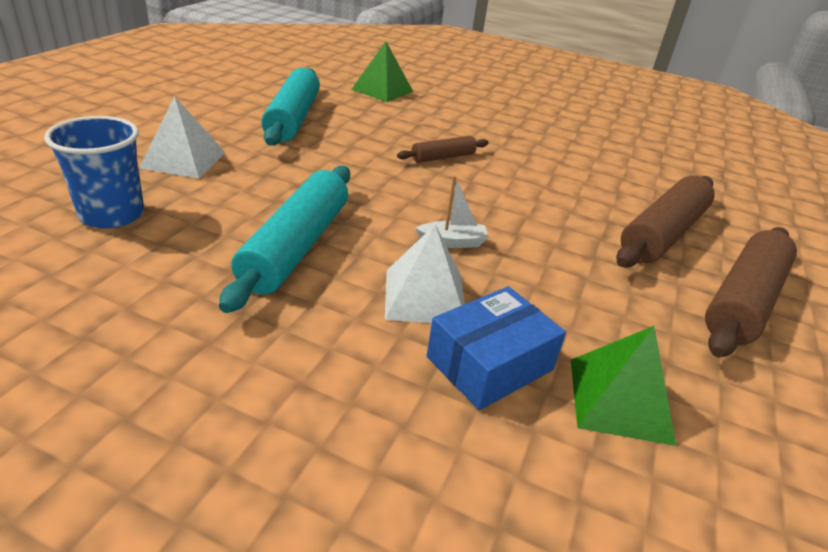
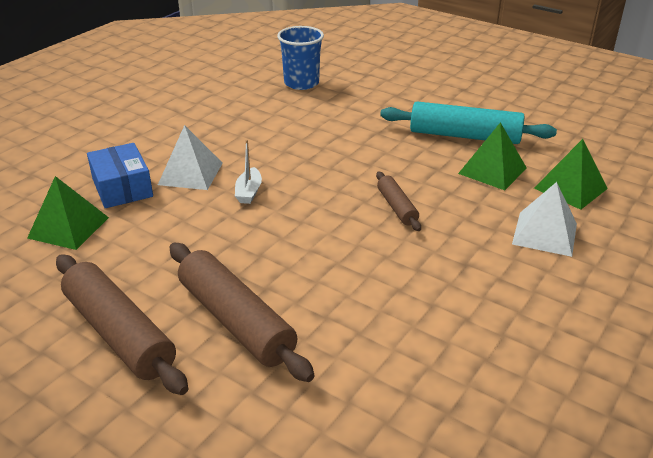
camera: 105 degrees right, 0 degrees up
(183, 160) = (374, 97): white pyramid -> white pyramid (544, 233)
(296, 246) = (257, 134): turquoise rolling pin -> none
(362, 113) = (492, 170): none -> green pyramid

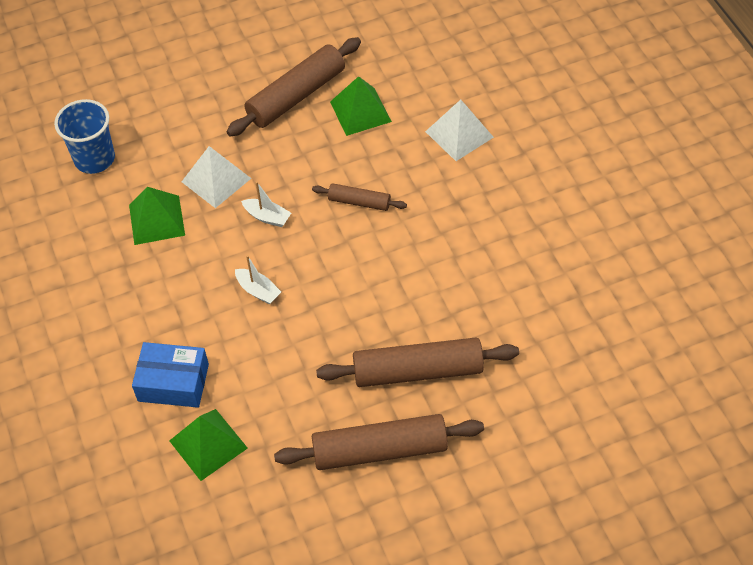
camera: 55 degrees left, 20 degrees up
(190, 173) = (192, 321): white pyramid -> white pyramid (216, 180)
(328, 168) = (267, 217): none -> white boat
(464, 136) = (296, 96): turquoise rolling pin -> brown rolling pin
(570, 188) = (421, 81): green pyramid -> green pyramid (157, 220)

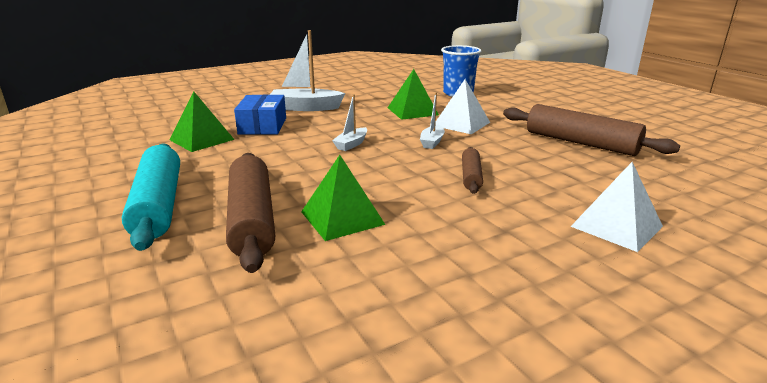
camera: 80 degrees right, 30 degrees down
(108, 337) = (305, 108): none -> white boat
(360, 111) = (591, 170): green pyramid -> green pyramid (342, 218)
(380, 450) = (158, 205): brown rolling pin -> turquoise rolling pin

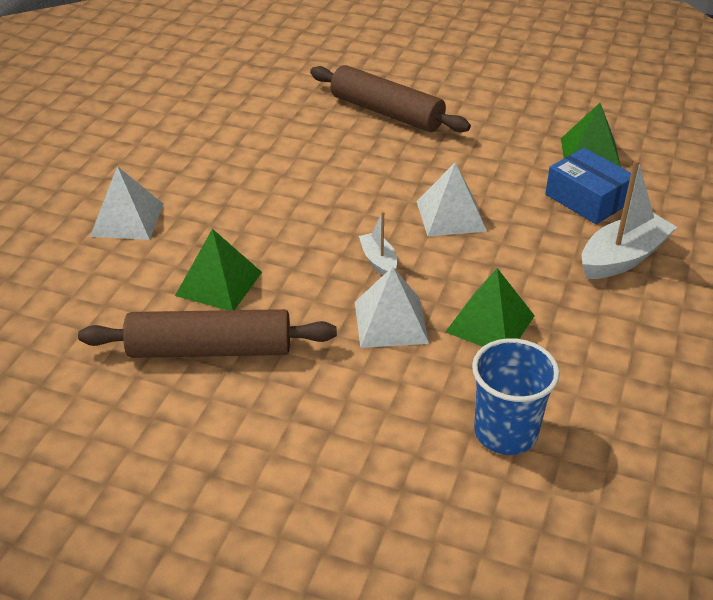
camera: 140 degrees right, 15 degrees up
(158, 205) = (464, 94): turquoise rolling pin -> none
(342, 218) = (332, 139): green pyramid -> green pyramid (219, 283)
(351, 144) = (450, 215): white boat -> white pyramid
(471, 176) = (284, 224): brown rolling pin -> none

